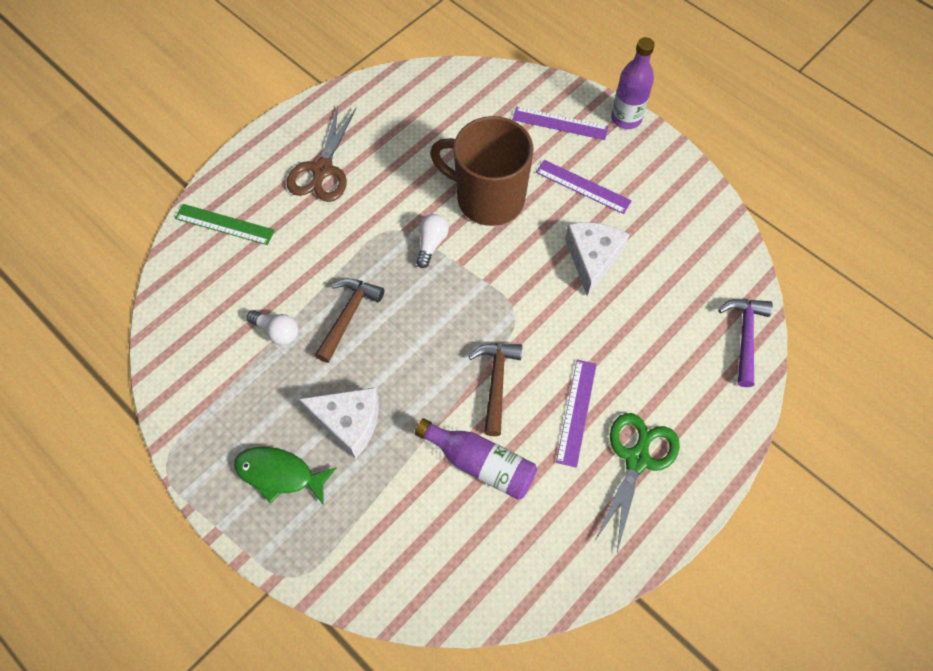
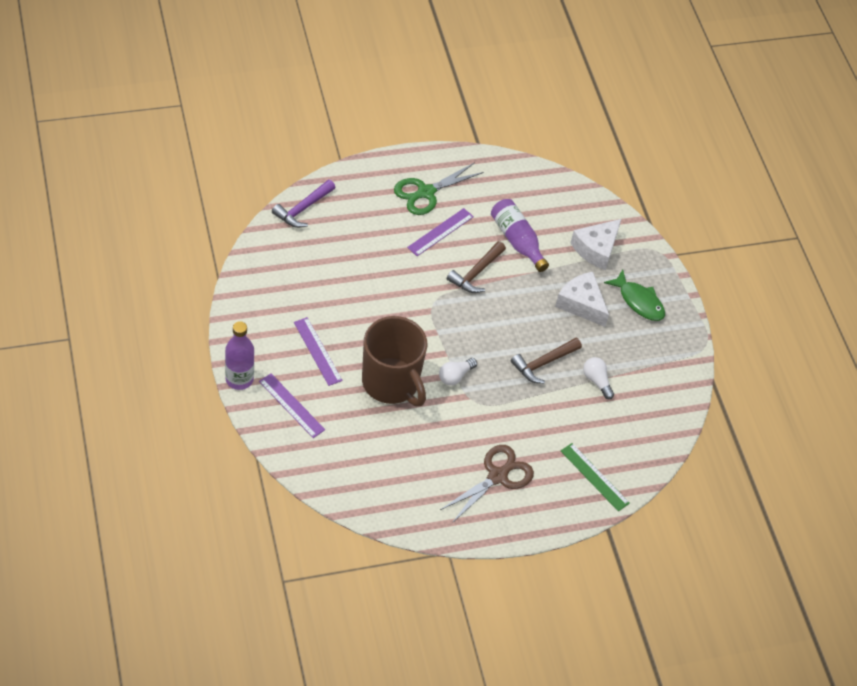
camera: 155 degrees left, 10 degrees down
(592, 258) = (354, 304): white cheese -> white cheese (596, 249)

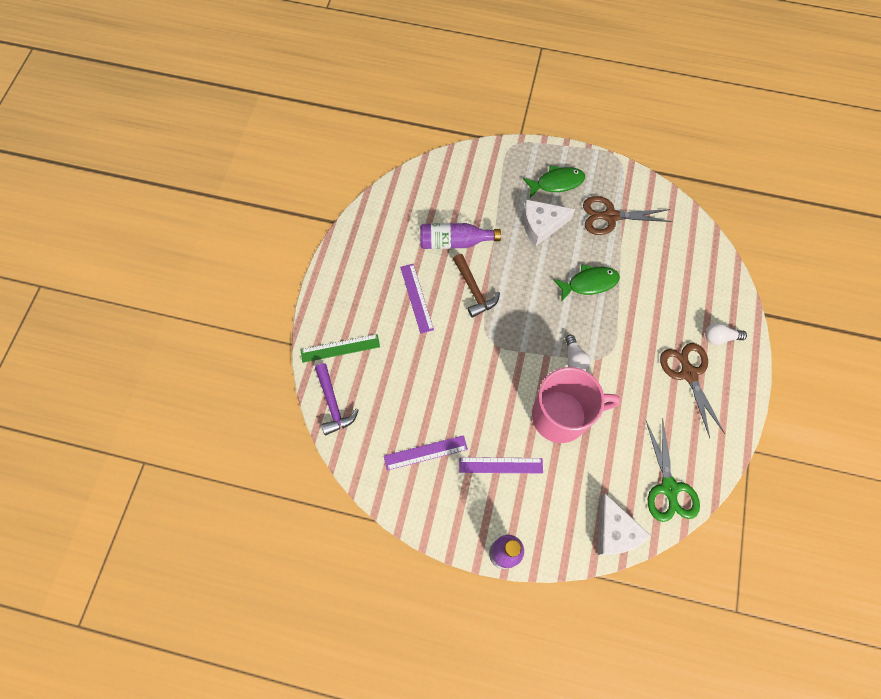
camera: 55 degrees left, 15 degrees up
(292, 405) = (551, 517): purple ruler -> purple ruler (425, 452)
(391, 383) = (561, 416): brown mug -> pink mug
(425, 193) = (367, 289): green scissors -> green scissors (669, 488)
(543, 363) = (589, 283): brown hammer -> green fish
(594, 477) = (714, 299): green ruler -> green ruler (340, 348)
(596, 249) = (491, 187): white cheese -> white cheese (614, 531)
(596, 381) = (622, 252): white light bulb -> white light bulb (720, 337)
(630, 358) = (610, 216): none -> brown scissors

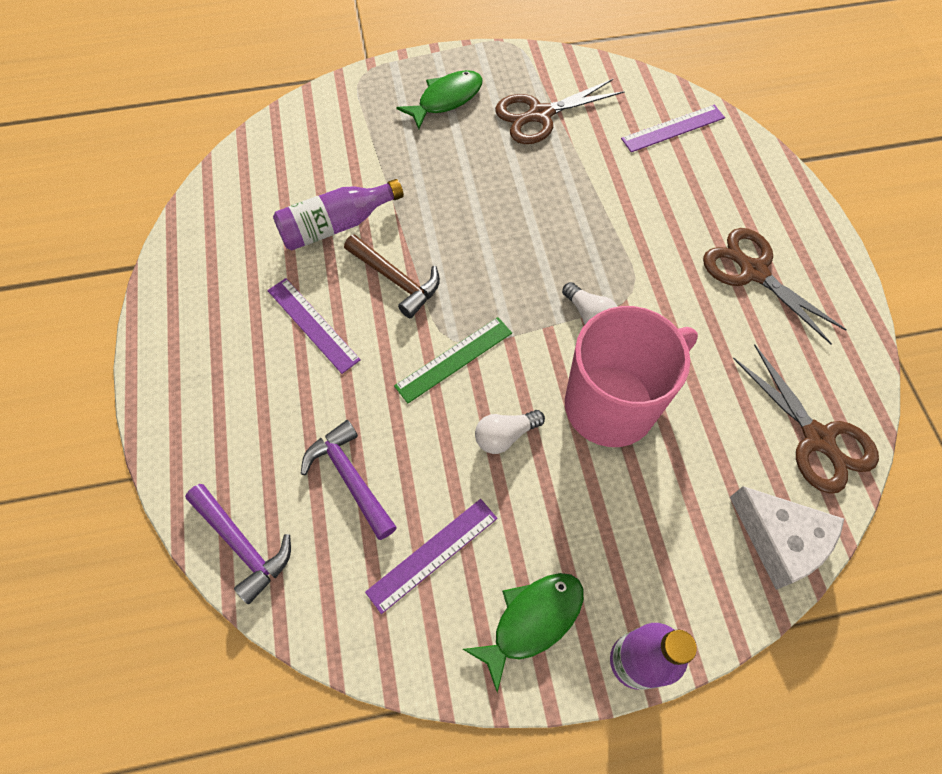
camera: 25 degrees left, 5 degrees down
(340, 348) = (219, 450): green ruler -> green ruler (454, 359)
(401, 393) = (350, 477): none -> purple hammer
(500, 465) = (560, 519): purple ruler -> purple ruler (673, 128)
(541, 225) = (452, 159): white cheese -> none
(589, 283) = (556, 208): green fish -> green fish (532, 621)
(669, 488) = (818, 439): green scissors -> brown scissors
(720, 337) = (765, 209): white light bulb -> white light bulb (505, 435)

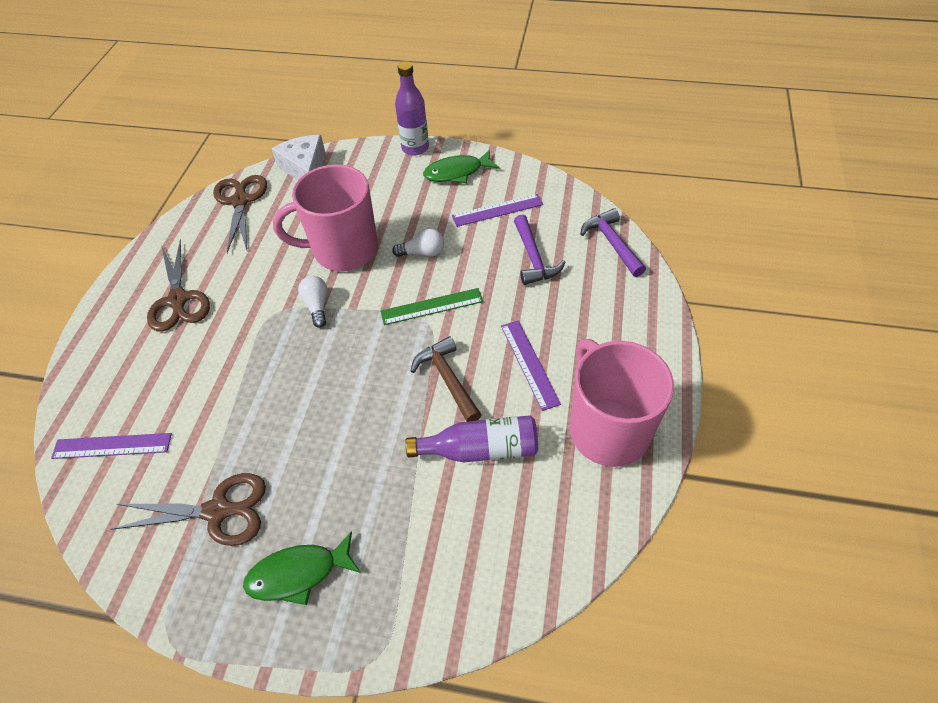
camera: 155 degrees left, 10 degrees down
(214, 281) = (607, 429): none -> pink mug

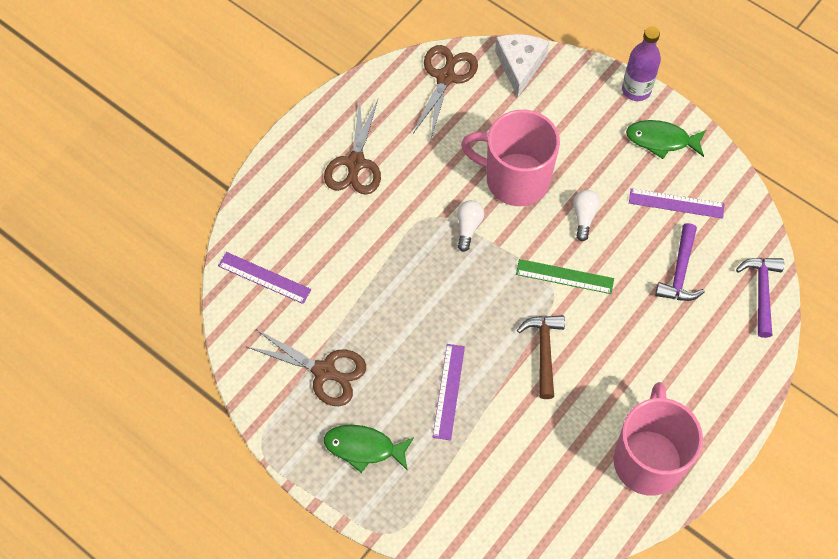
camera: 25 degrees right, 10 degrees up
(423, 253) = (584, 217): white light bulb -> white light bulb turned 105 degrees counterclockwise
(480, 449) = (539, 424): purple bottle -> none
(529, 363) = (618, 372): purple ruler -> purple ruler (449, 391)

